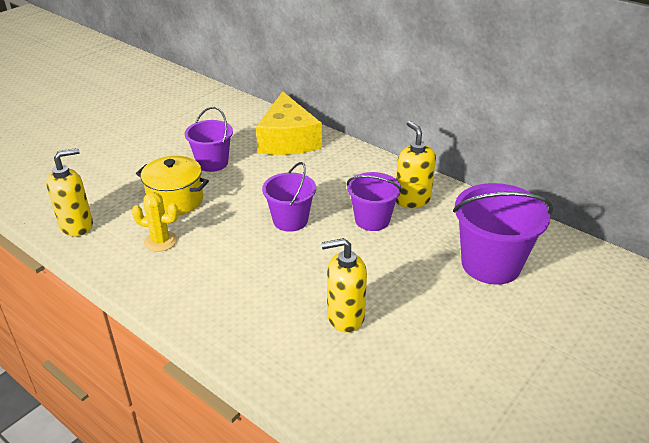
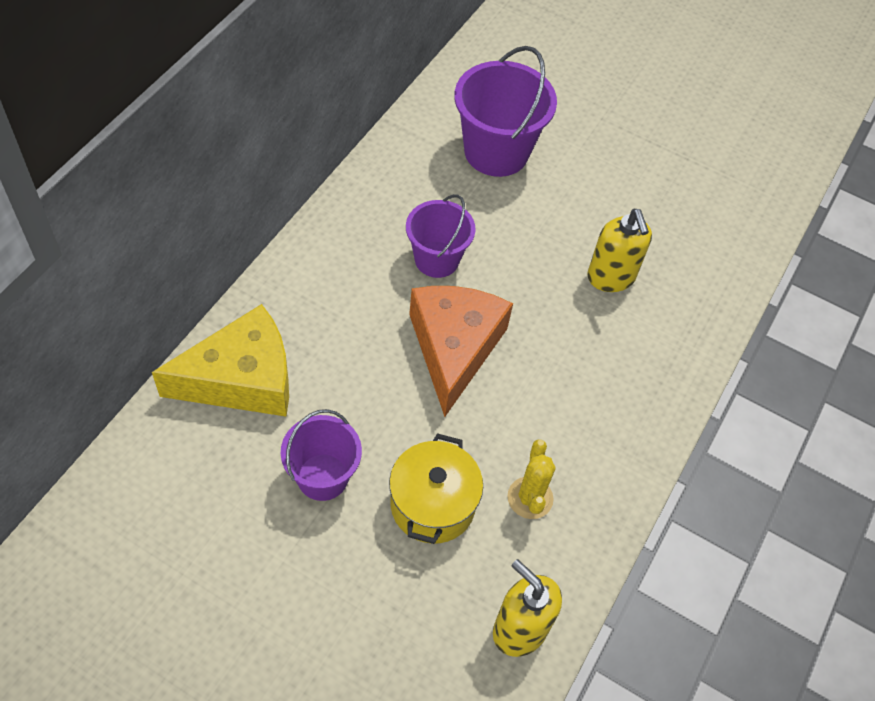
camera: 105 degrees left, 20 degrees up
(290, 220) = (454, 348): purple bucket -> orange cheese
(412, 199) = (386, 219): yellow soap dispenser -> none

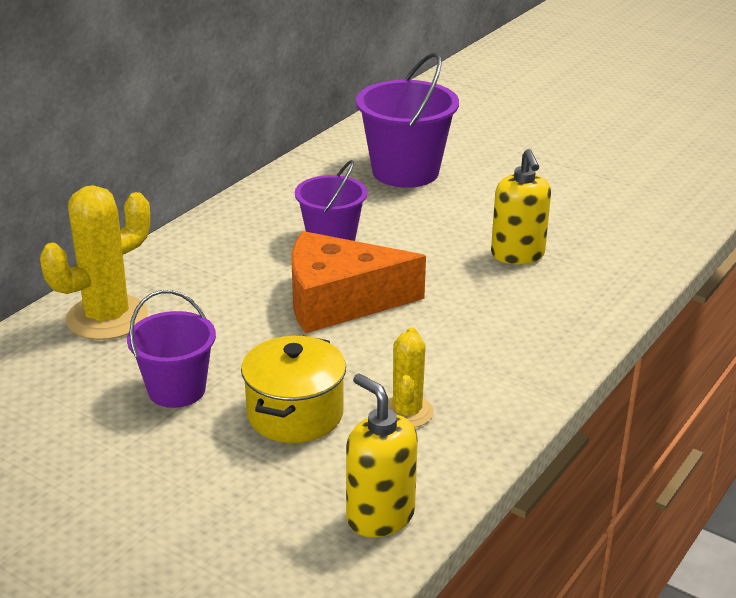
camera: 10 degrees right, 25 degrees down
(242, 379) = (107, 318): yellow cheese -> yellow cactus
(454, 348) = (339, 301): orange cheese -> orange cheese turned 105 degrees counterclockwise

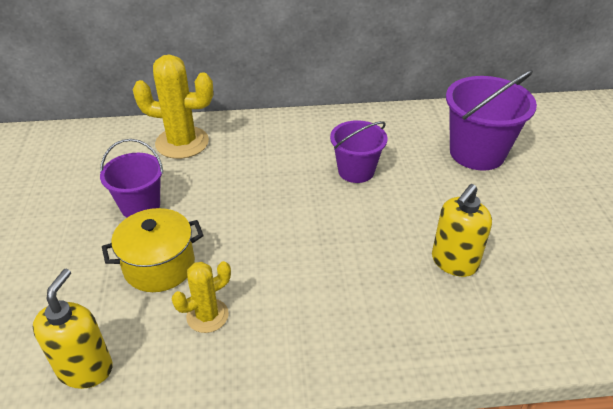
camera: 50 degrees right, 10 degrees up
(339, 301) = (295, 213): orange cheese -> none

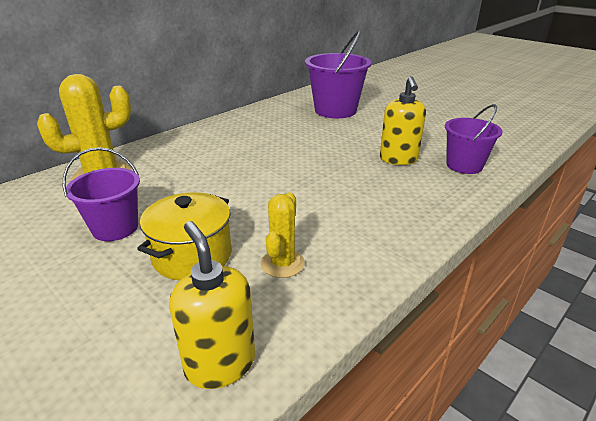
camera: 40 degrees left, 10 degrees down
(356, 171) = (274, 142): purple bucket -> purple bucket (464, 165)

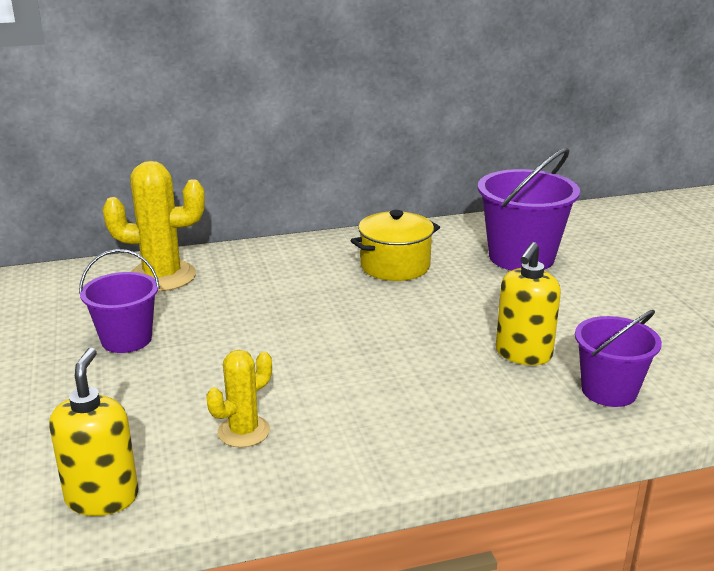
camera: 30 degrees right, 5 degrees down
(192, 256) = (168, 392): yellow pot -> yellow pot (395, 266)

